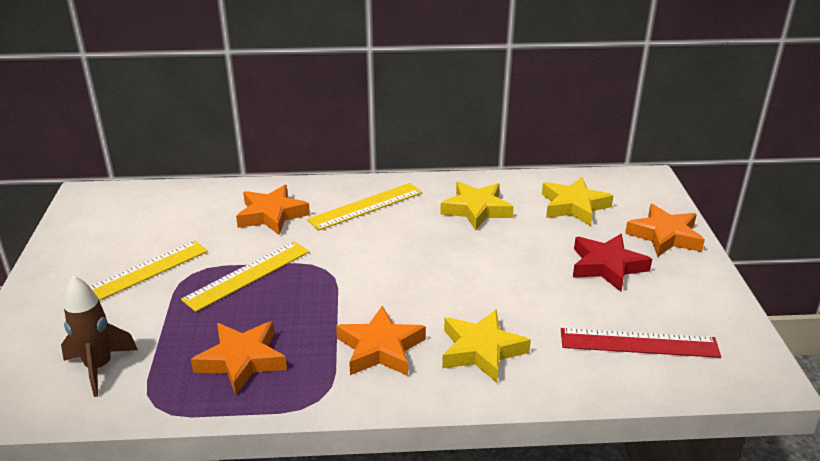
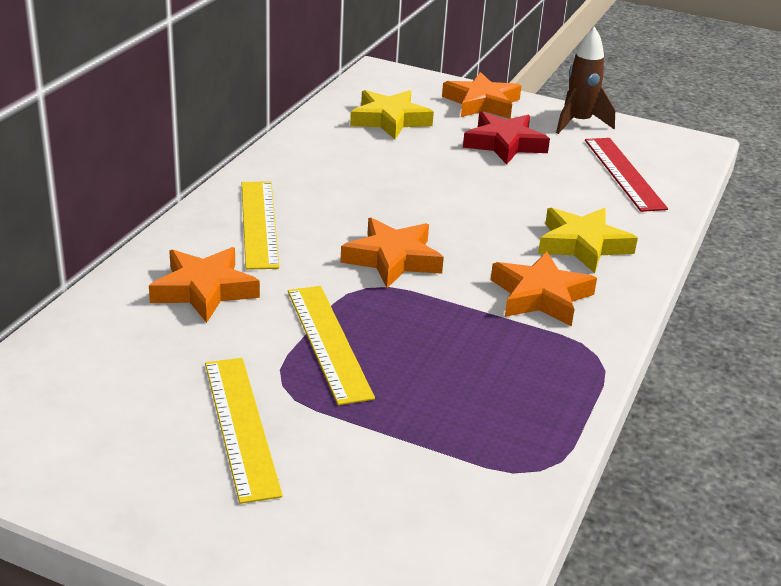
camera: 65 degrees left, 0 degrees up
(99, 367) = (434, 502): brown rocket -> brown rocket (579, 123)
(242, 360) = (498, 387): orange star -> orange star (392, 259)
(476, 209) = (341, 166): yellow star -> none
(639, 343) = (624, 173): red ruler -> red ruler turned 45 degrees counterclockwise

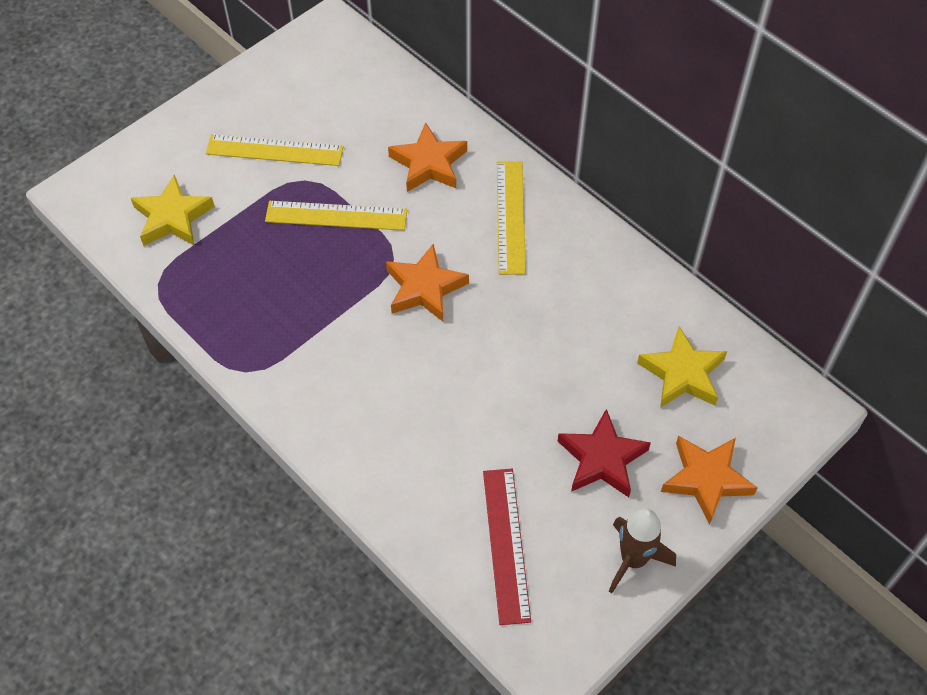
camera: 115 degrees right, 25 degrees up
(259, 223) = (510, 217): yellow ruler -> yellow ruler turned 75 degrees clockwise
(541, 296) = (332, 368): orange star -> none
(582, 245) = (391, 436): yellow star -> yellow star (172, 217)
(624, 173) = (506, 544): red ruler -> red ruler turned 75 degrees clockwise

